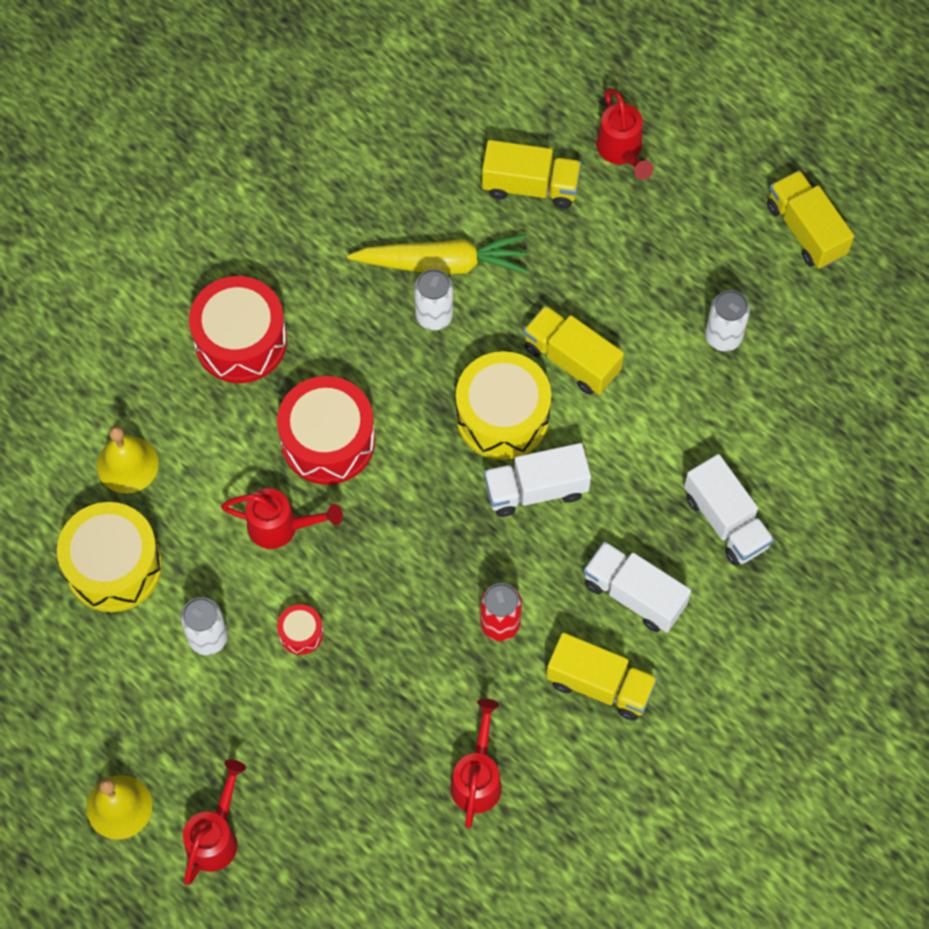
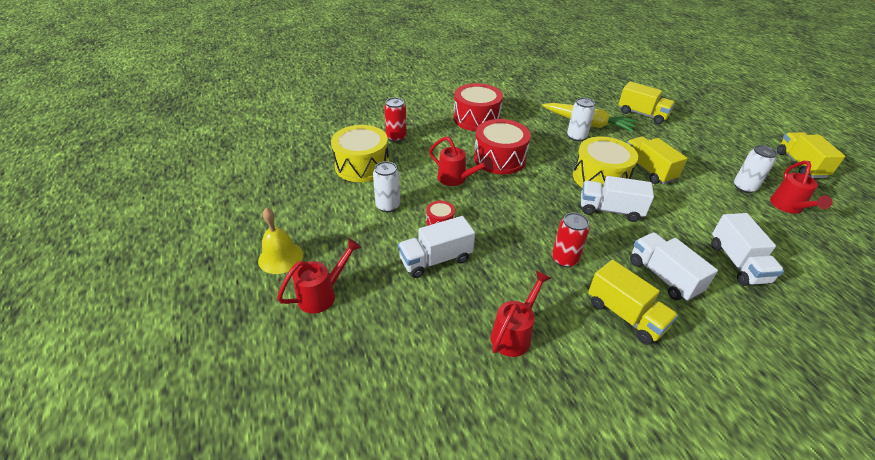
camera: 25 degrees right, 25 degrees down
(127, 464) = (396, 137): yellow bell -> red can
(330, 708) = (435, 260): none -> white truck
(622, 152) = (693, 117): red watering can -> red watering can (788, 207)

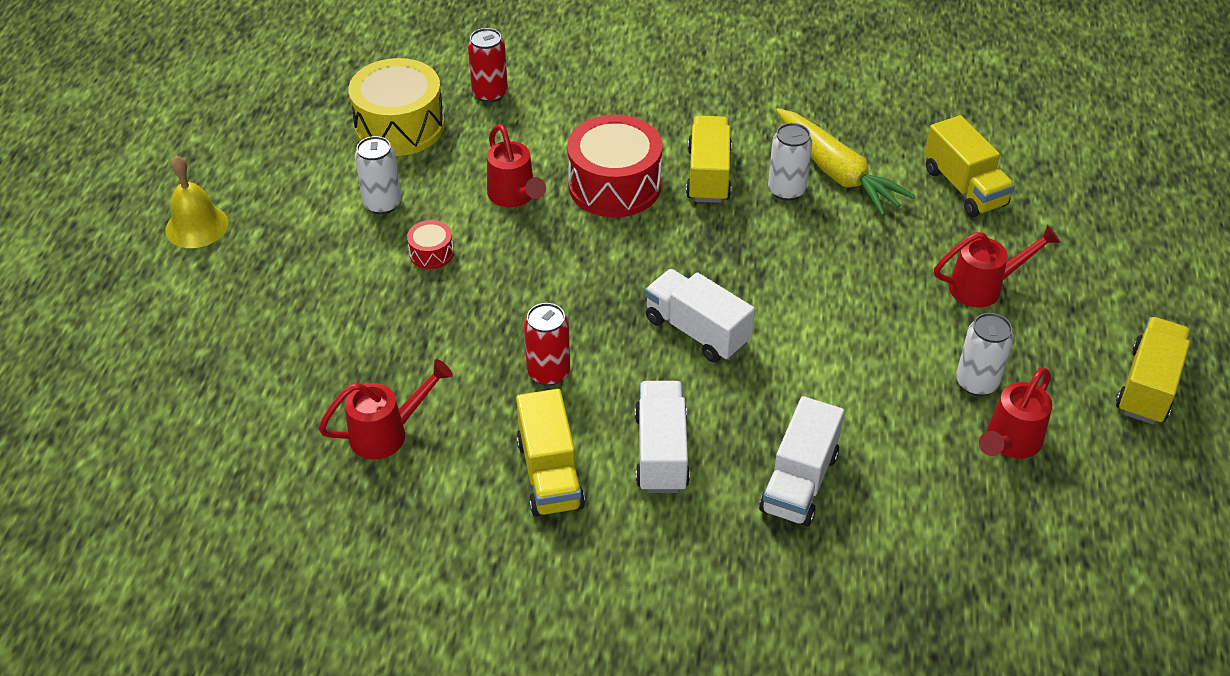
camera: 30 degrees right, 5 degrees up
(323, 294) = (210, 293): red watering can -> red watering can (984, 287)
(435, 260) = (378, 304): white truck -> none
(476, 119) = (649, 99): red drum -> none
(600, 178) = (742, 275): yellow drum -> none
(647, 170) = (840, 292): yellow truck -> yellow truck (708, 175)

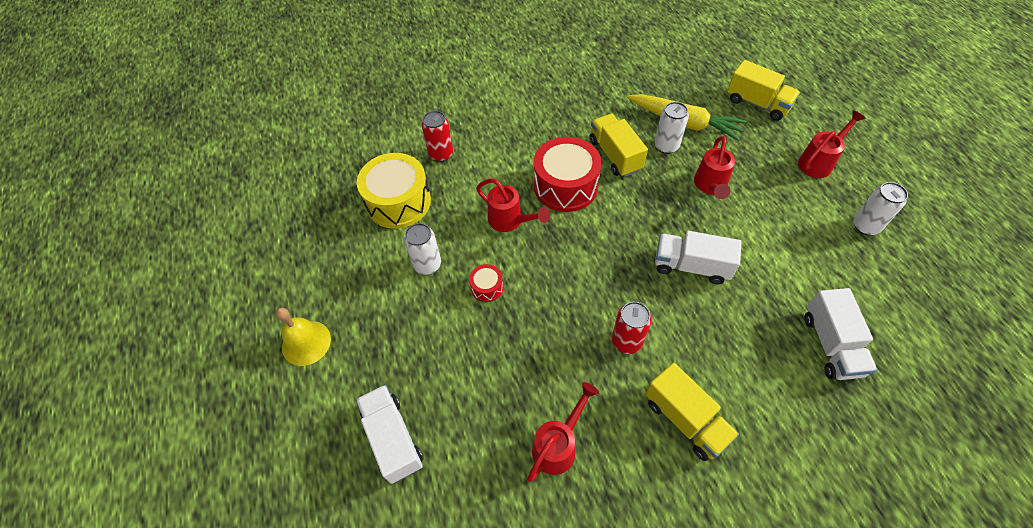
camera: 25 degrees left, 10 degrees up
(661, 452) = (738, 365): white truck -> white truck (393, 439)
(1009, 443) = (914, 258): red watering can -> red watering can (710, 186)
(1148, 386) = (947, 186): yellow truck -> none

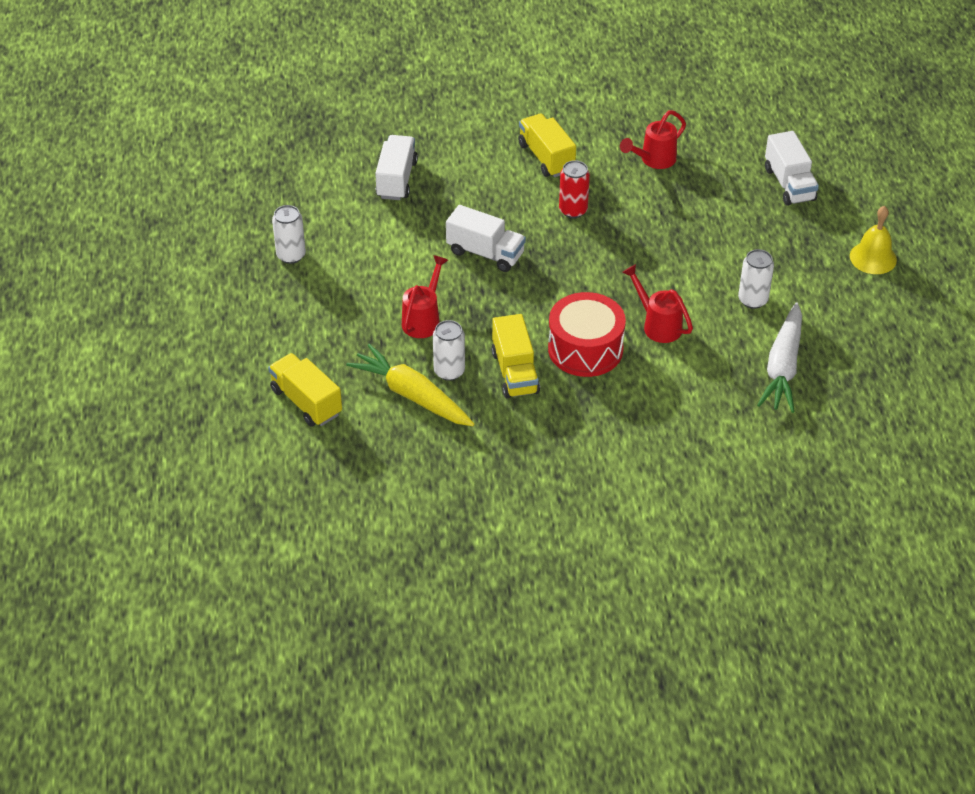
camera: 170 degrees left, 10 degrees down
(398, 202) = (783, 367): yellow drum -> white carrot
(441, 154) = (728, 414): red can -> none
(487, 287) = (693, 270): red drum -> none
(819, 162) = (287, 322): red watering can -> none

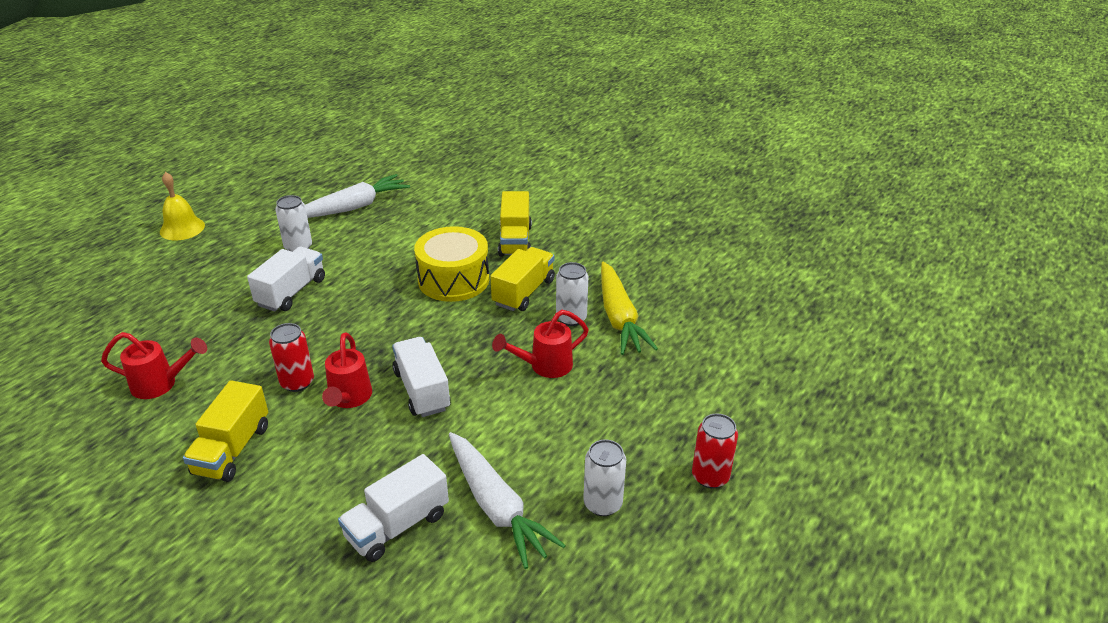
camera: 140 degrees left, 10 degrees down
(237, 309) = (710, 476): none -> red can
(306, 402) = (711, 357): yellow truck -> yellow truck (515, 240)
(352, 219) = (496, 506): none -> white carrot
(585, 349) = (453, 280): red drum -> yellow drum
(657, 324) = (382, 267): red watering can -> red watering can (348, 399)
(789, 184) = (120, 301): white truck -> white truck (291, 292)

